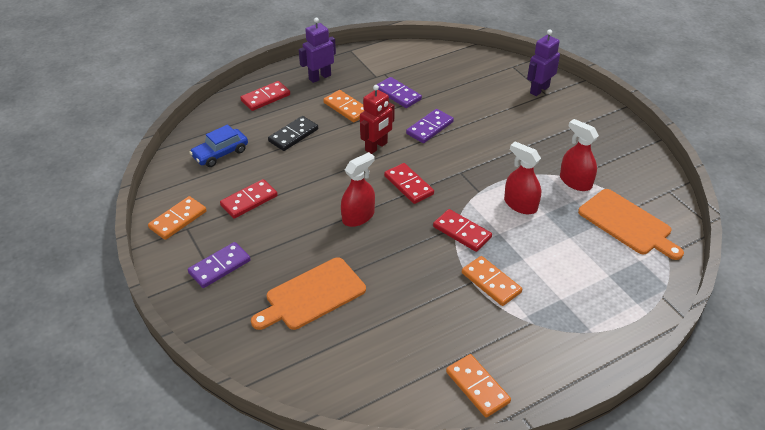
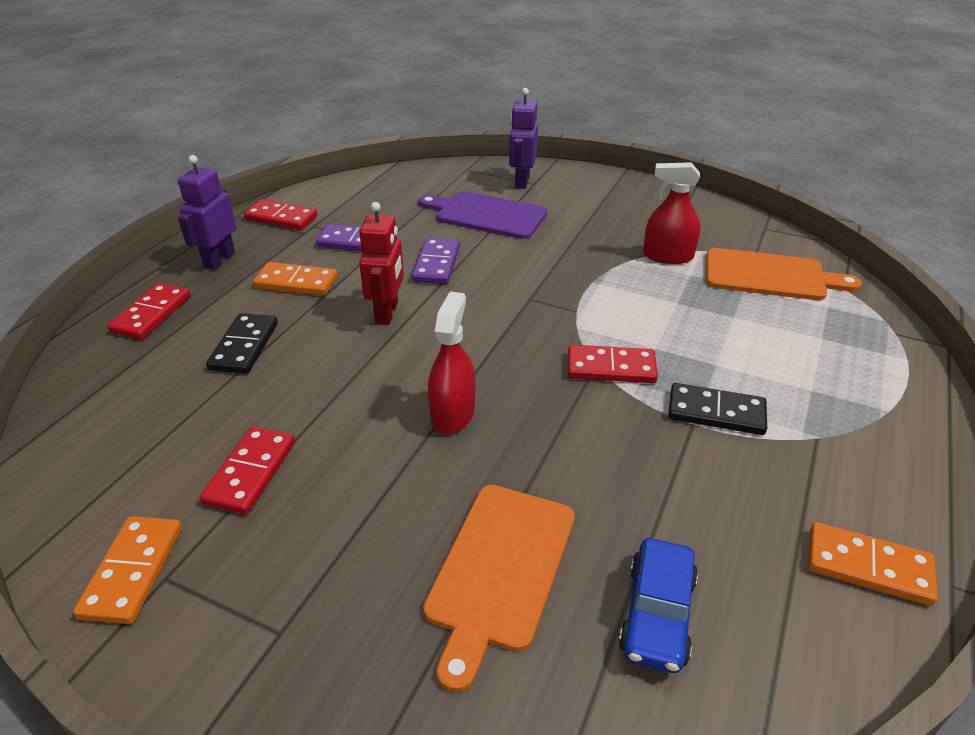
camera: 35 degrees left, 5 degrees down
(219, 267) = (289, 614): purple domino -> none
(220, 153) = (134, 423): blue car -> blue car (657, 614)
(408, 185) = (480, 341): red domino -> red domino (281, 218)
(491, 106) = (487, 215): none -> purple cutting board
(491, 282) = (716, 412): orange domino -> black domino
(520, 205) = (640, 305): red spray bottle -> none

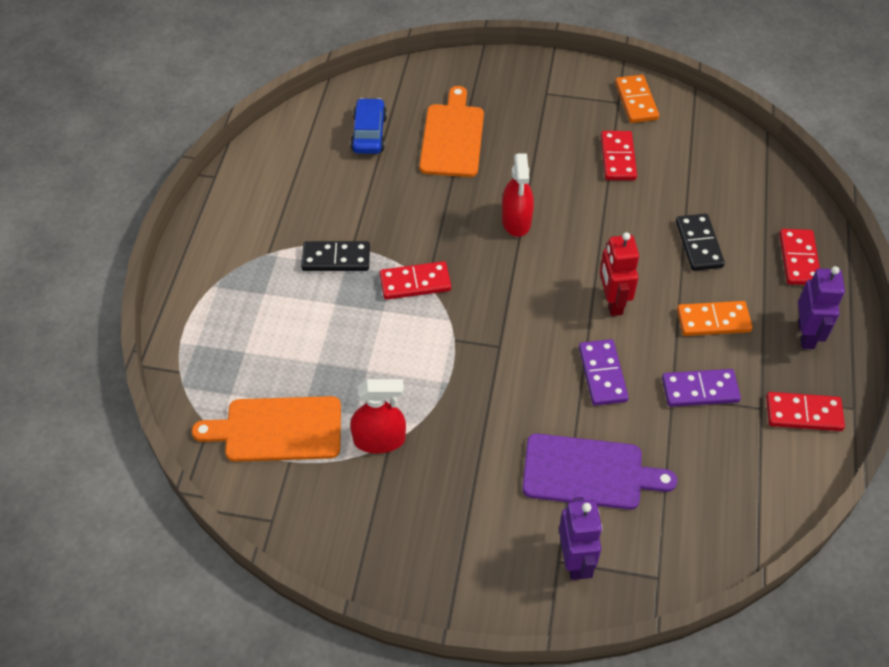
camera: 165 degrees right, 15 degrees up
(868, 566) = (257, 176): orange domino -> none

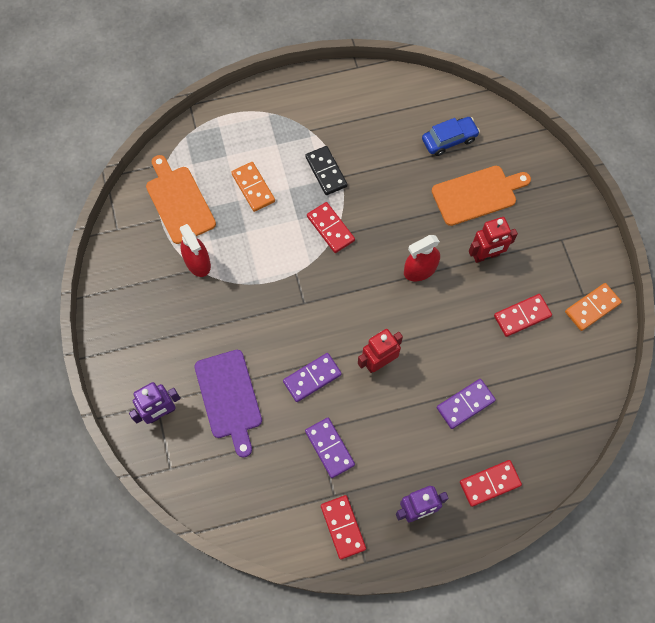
camera: 65 degrees right, 15 degrees up
(530, 159) = (486, 255): none -> red robot
(699, 244) = (465, 404): black domino -> purple domino
(713, 320) = (396, 438): orange domino -> orange domino (253, 188)

